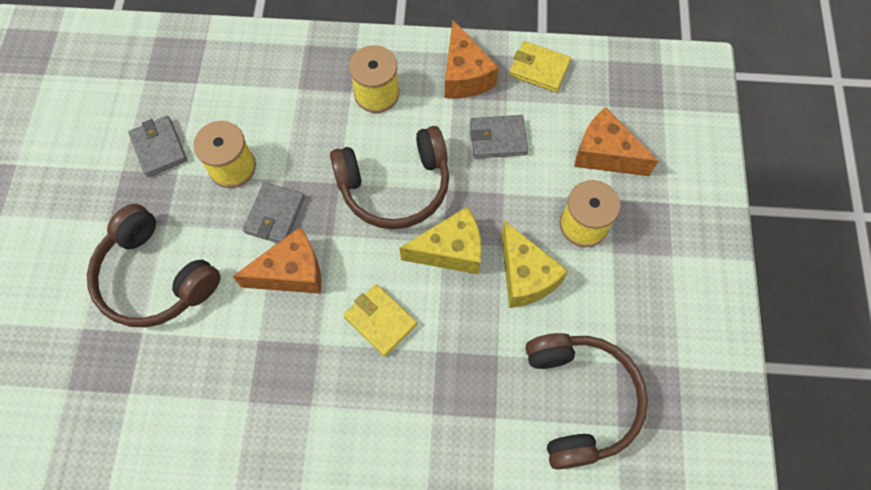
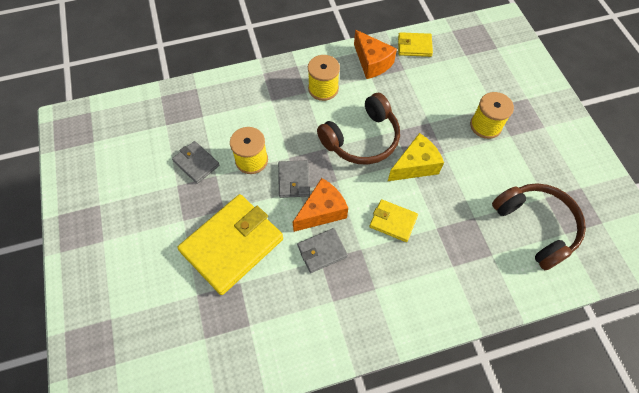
camera: 20 degrees left, 5 degrees down
(155, 278) = (232, 245): brown headphones -> yellow wallet
(498, 139) = (410, 92): grey wallet -> grey wallet (322, 251)
(525, 276) = (467, 166): yellow cheese -> none
(605, 154) = (477, 82): orange cheese -> none

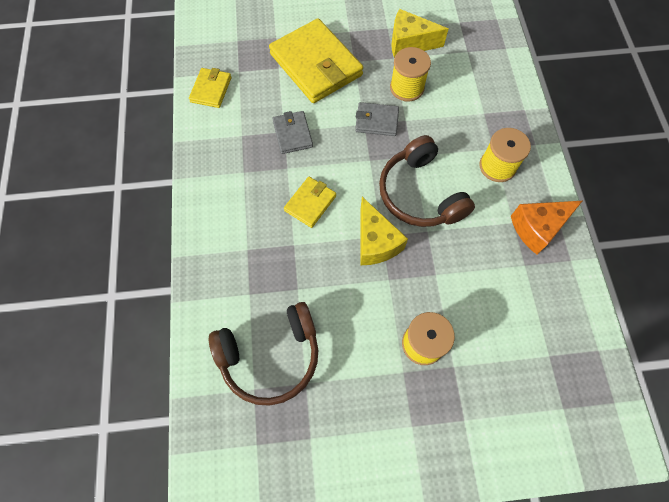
camera: 100 degrees right, 5 degrees up
(196, 163) = (409, 43): grey wallet -> yellow cheese
(322, 211) = (335, 140): orange cheese -> none
(414, 46) = (566, 288): yellow wallet -> yellow wallet (211, 90)

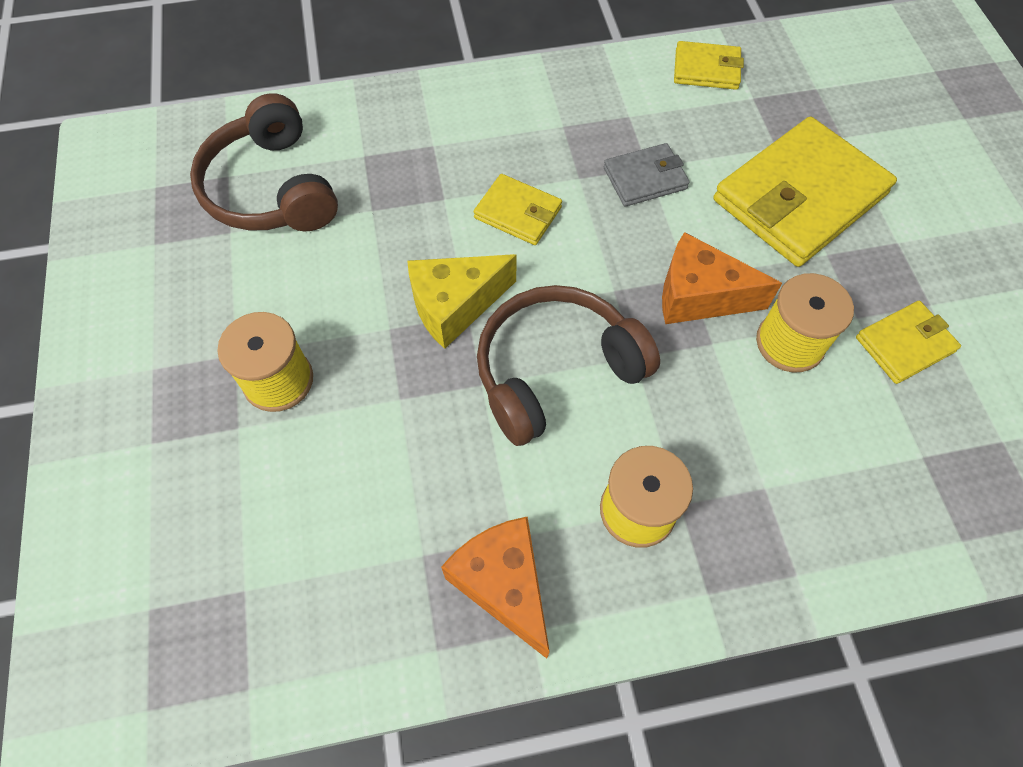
camera: 85 degrees right, 5 degrees down
(376, 121) = (699, 296): grey wallet -> orange cheese
(409, 43) = (904, 344): yellow cheese -> yellow wallet

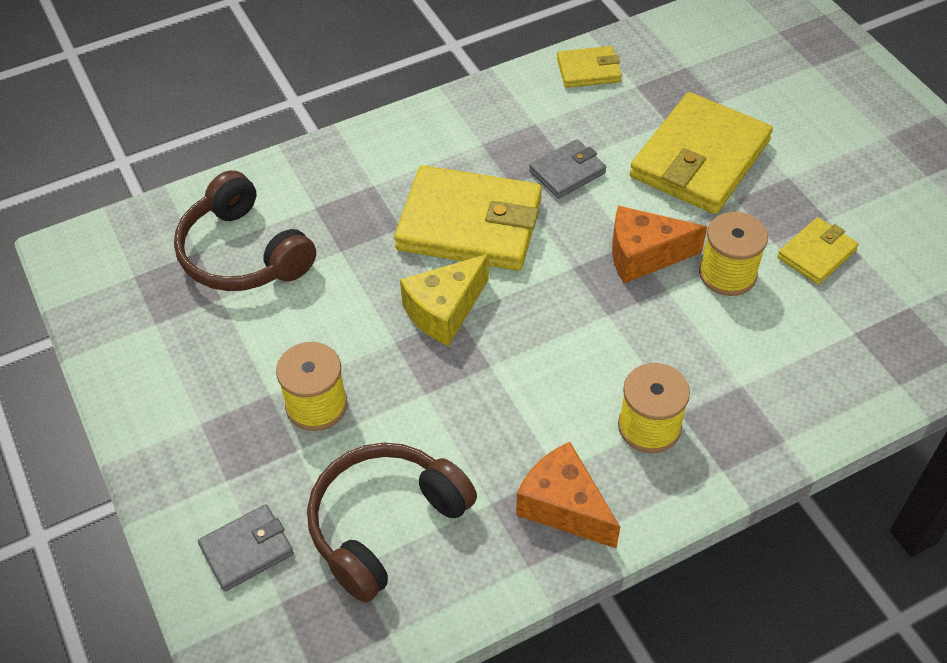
camera: 15 degrees left, 10 degrees down
(138, 533) = (247, 550): none -> grey wallet
(518, 213) = (469, 224): yellow wallet -> yellow wallet, size x2.01
(555, 370) = (547, 340): brown headphones -> brown headphones (385, 524)

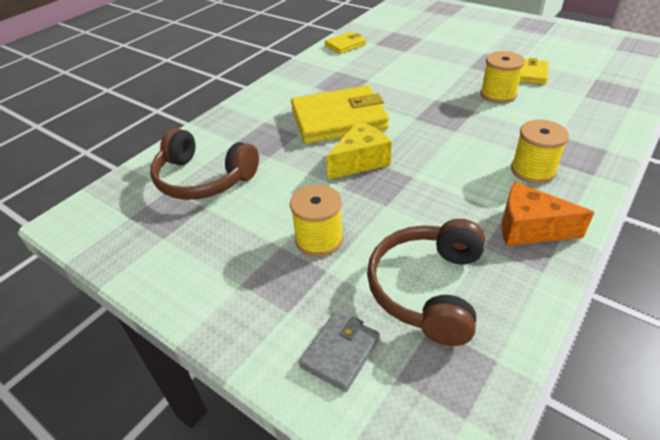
camera: 25 degrees left, 10 degrees down
(444, 311) = (360, 161): yellow cheese -> yellow cheese turned 150 degrees counterclockwise
(567, 172) = (373, 83): grey wallet -> none
(644, 255) = (448, 101): orange cheese -> none
(700, 159) = (435, 59): yellow wallet -> none

